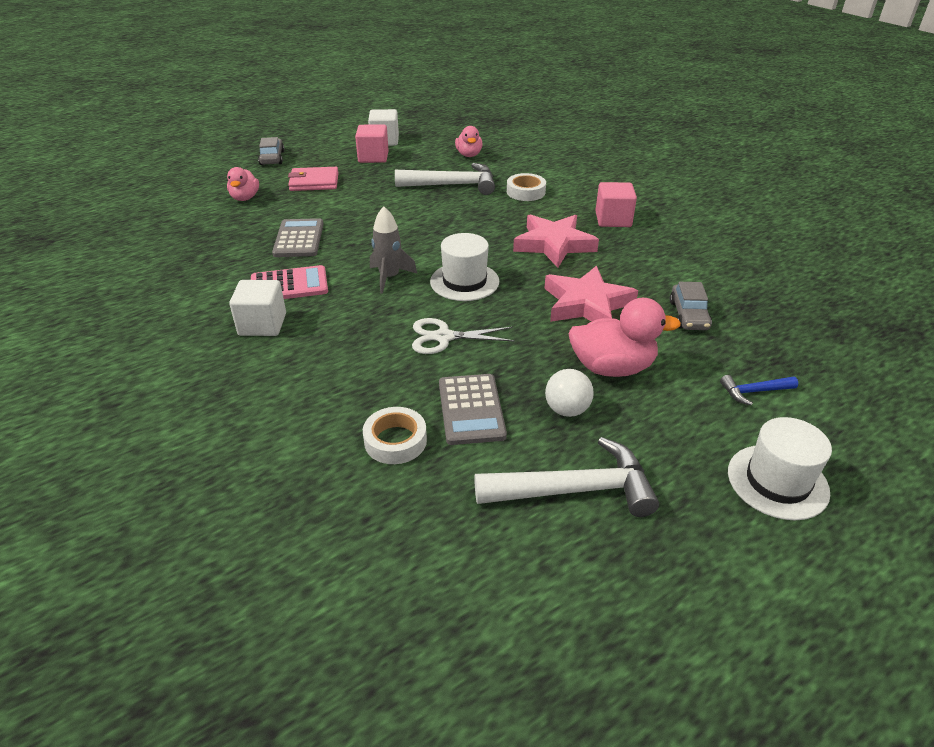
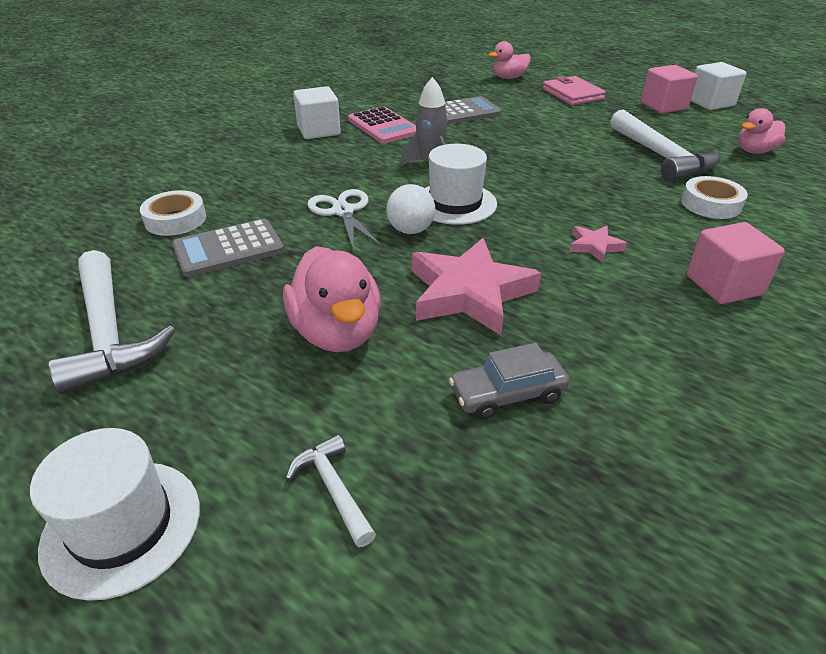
camera: 70 degrees right, 0 degrees up
(272, 158) = (594, 69): grey car -> none
(554, 244) = (594, 246): pink star -> pink star, size x0.47
(567, 410) = (242, 309): white ball -> white ball (410, 230)
(754, 392) = (333, 488): blue hammer -> white hammer

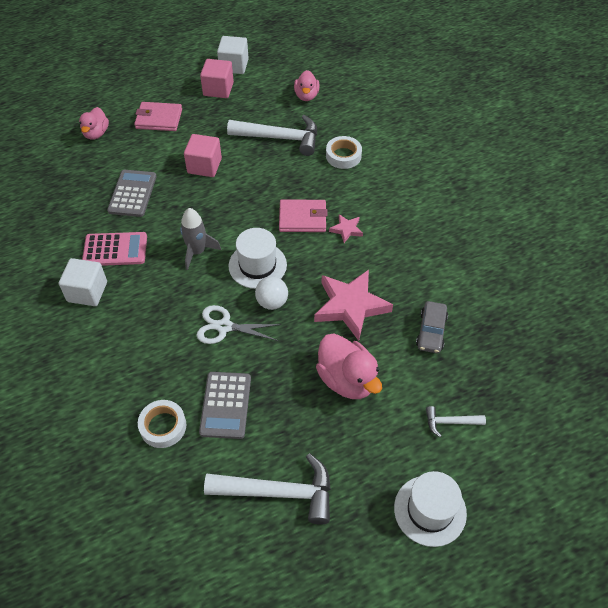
camera: 60 degrees left, 15 degrees up
(337, 332) = (347, 380): pink duck -> pink duck turned 45 degrees clockwise
(566, 209) = (302, 218): none -> pink wallet
(723, 285) = (410, 204): pink cube -> pink cube (204, 166)

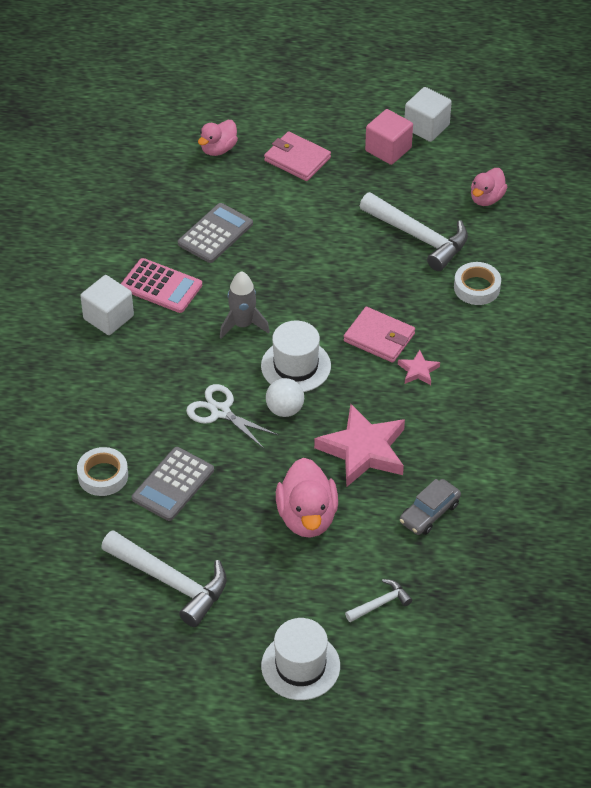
camera: 30 degrees right, 5 degrees down
(204, 166) = (312, 235): pink cube -> none
(450, 422) = (380, 603): white hammer -> white hammer turned 120 degrees clockwise

